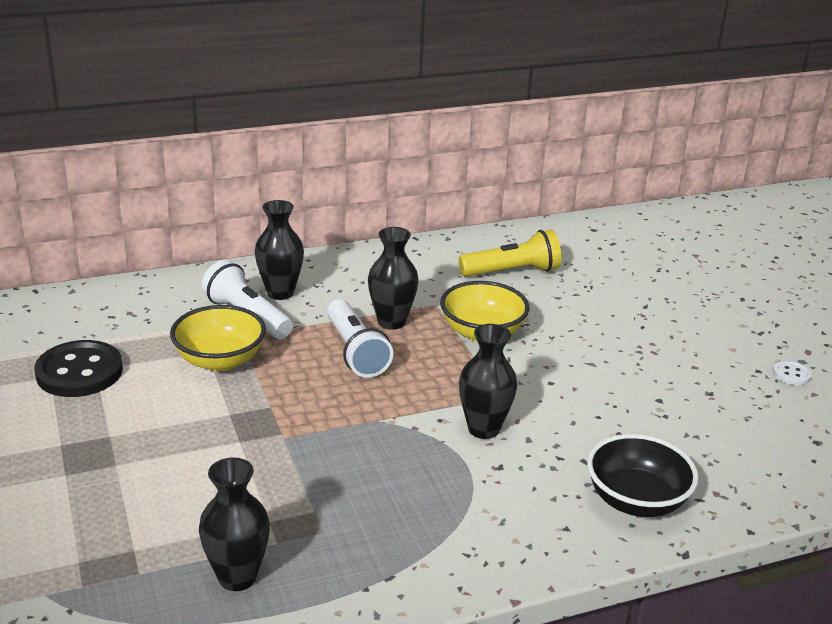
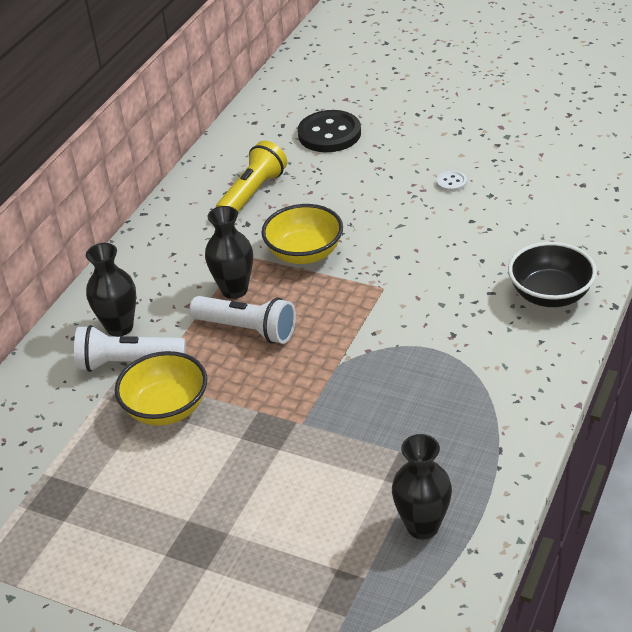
camera: 40 degrees left, 10 degrees up
(79, 372) = (79, 499): black button -> black button (329, 134)
(483, 429) = (408, 318): black vase -> none
(791, 374) = (513, 149): white button -> white button (451, 182)

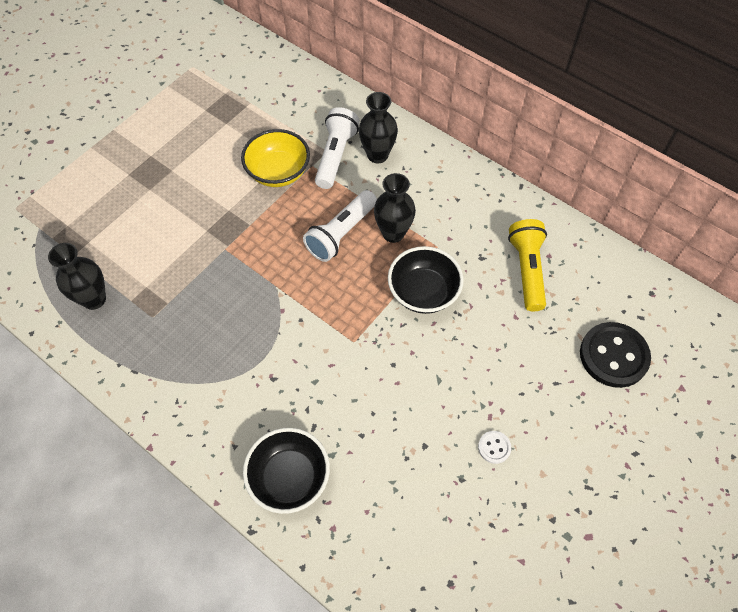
camera: 100 degrees right, 20 degrees up
(252, 193) = (527, 270): yellow flashlight -> yellow flashlight turned 135 degrees counterclockwise
(304, 253) = (423, 292): yellow bowl -> black bowl

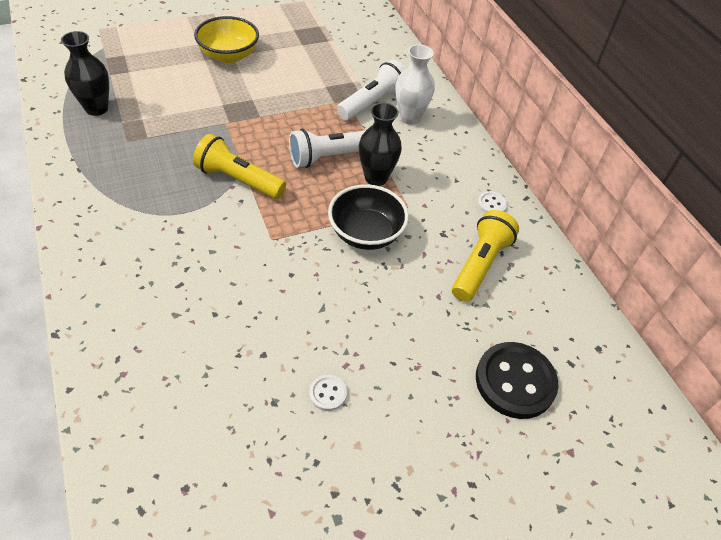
camera: 25 degrees right, 10 degrees down
(278, 172) = (315, 93): yellow bowl -> yellow bowl (229, 55)
(282, 301) = (238, 180): none -> yellow flashlight
(289, 478) = (124, 311): black bowl -> none
(377, 155) = (409, 117): black vase -> white vase
(499, 207) = (492, 204): none -> white button

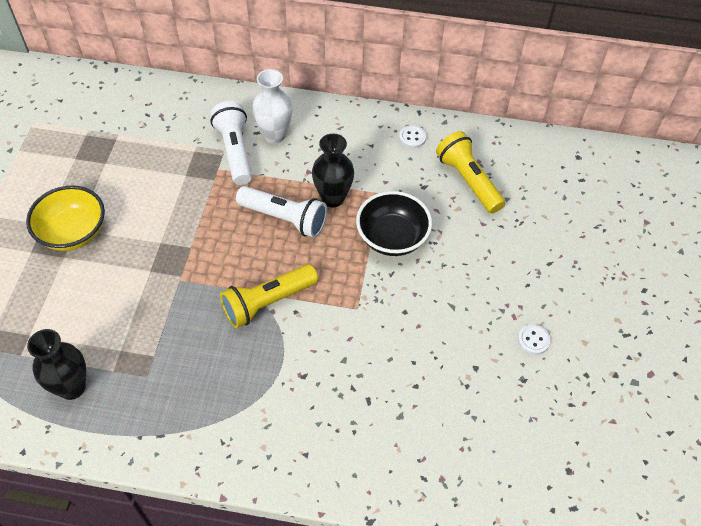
camera: 55 degrees left, 5 degrees up
(330, 157) = (285, 218): white flashlight -> white flashlight turned 75 degrees counterclockwise
(515, 381) = (580, 220): black button -> none

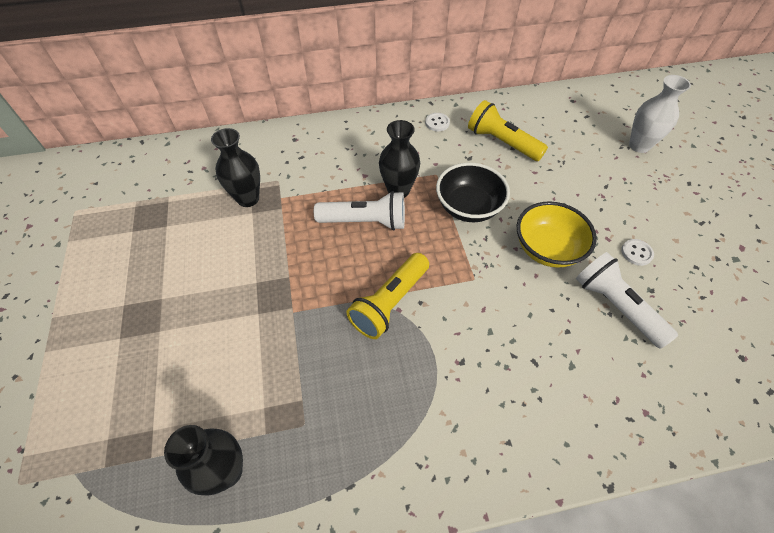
camera: 20 degrees left, 0 degrees up
(73, 232) = (159, 303): yellow bowl -> yellow bowl (547, 249)
(188, 160) = (248, 198): none -> black vase
(235, 151) = (289, 178): white flashlight -> white flashlight (615, 306)
(274, 135) = (318, 154): white vase -> white vase (639, 145)

